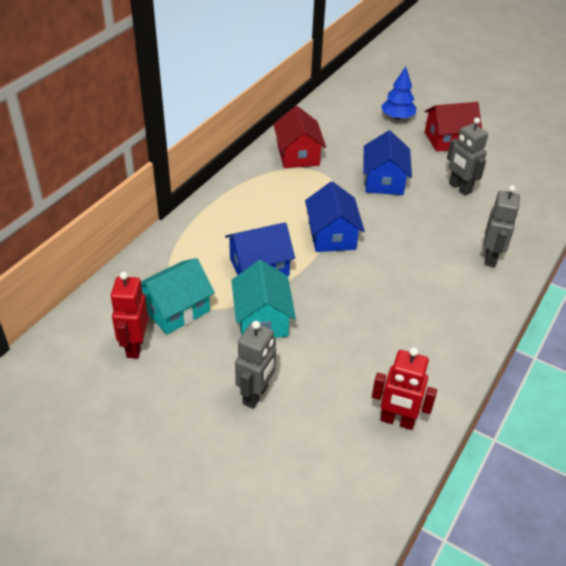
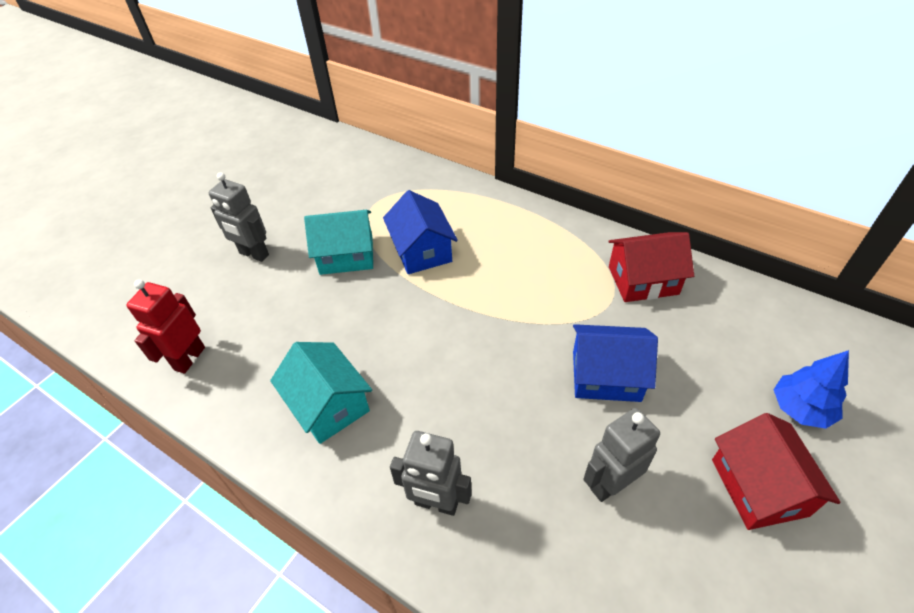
camera: 95 degrees right, 5 degrees up
(135, 346) = (326, 180): red robot -> none
(176, 309) = (366, 198): turquoise house -> turquoise house (328, 405)
(332, 235) = (477, 313): blue house -> none

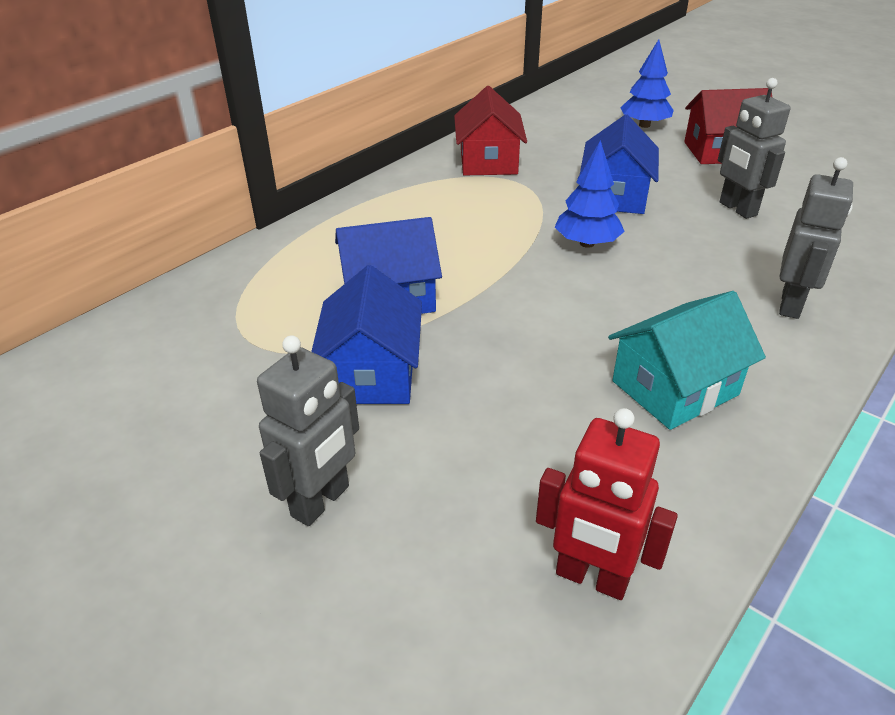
camera: 85 degrees left, 10 degrees down
(346, 255) = (371, 373): turquoise house -> blue house
(512, 354) = (587, 243): none -> blue tree

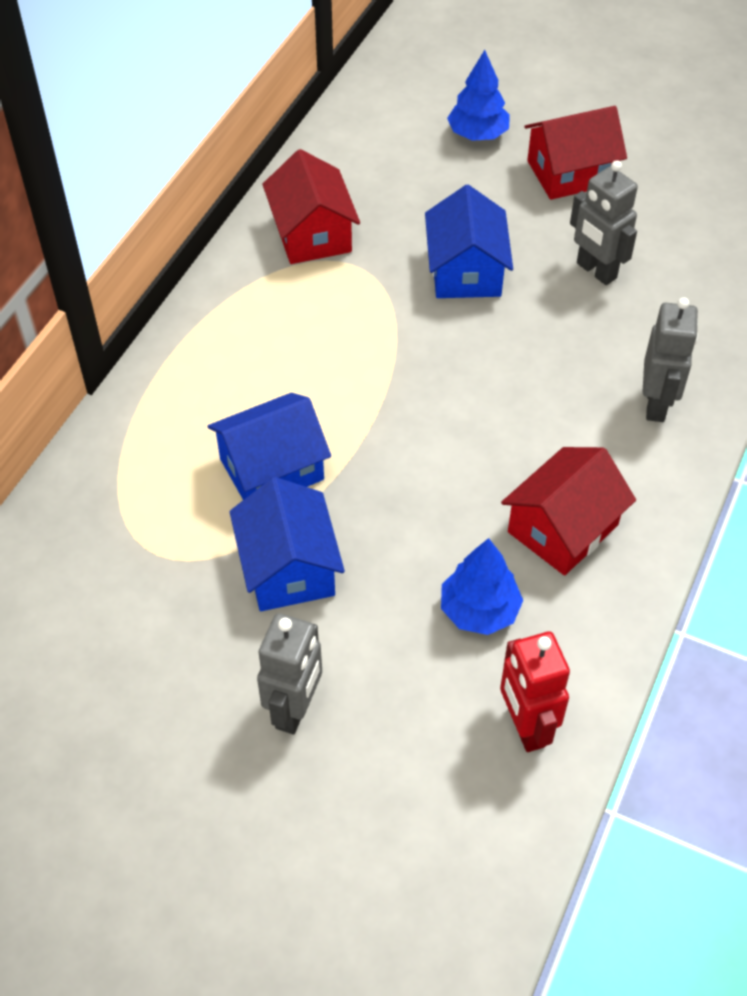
camera: 15 degrees left, 15 degrees up
(587, 243) = (450, 353): blue tree -> blue tree (479, 610)
(591, 578) = (525, 727): red robot -> red robot turned 60 degrees clockwise
(675, 388) = (563, 528): turquoise house -> red house

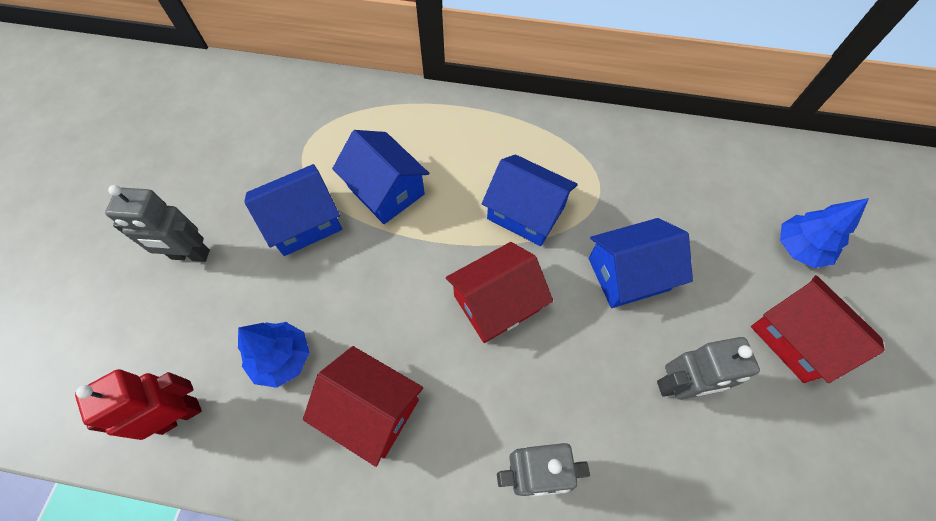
camera: 75 degrees right, 10 degrees up
(312, 234) = (619, 158): red house -> red house (496, 303)
(357, 337) = (526, 212): none -> blue house
(596, 271) = (678, 385): grey robot -> grey robot turned 135 degrees counterclockwise

